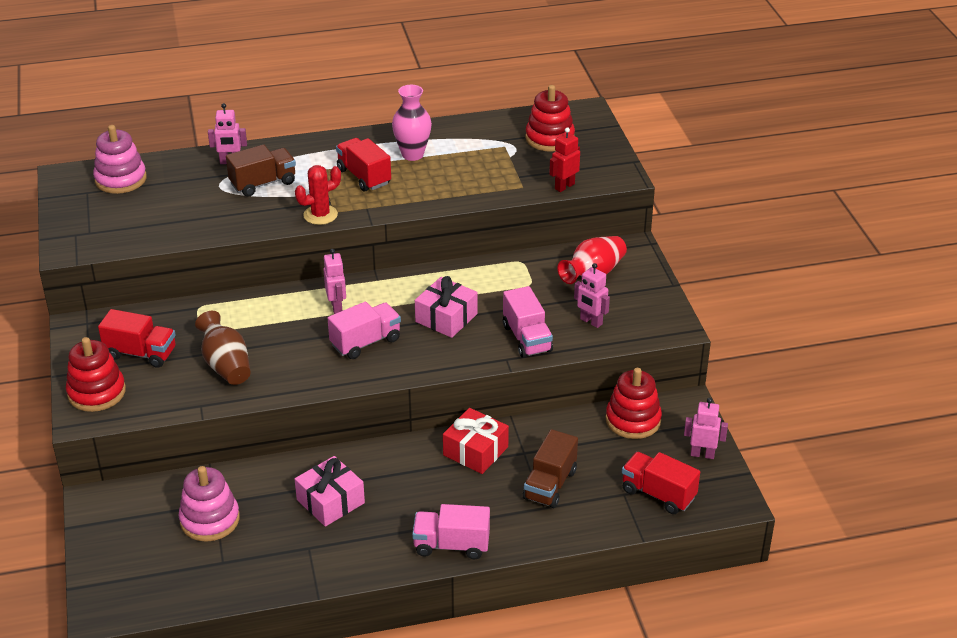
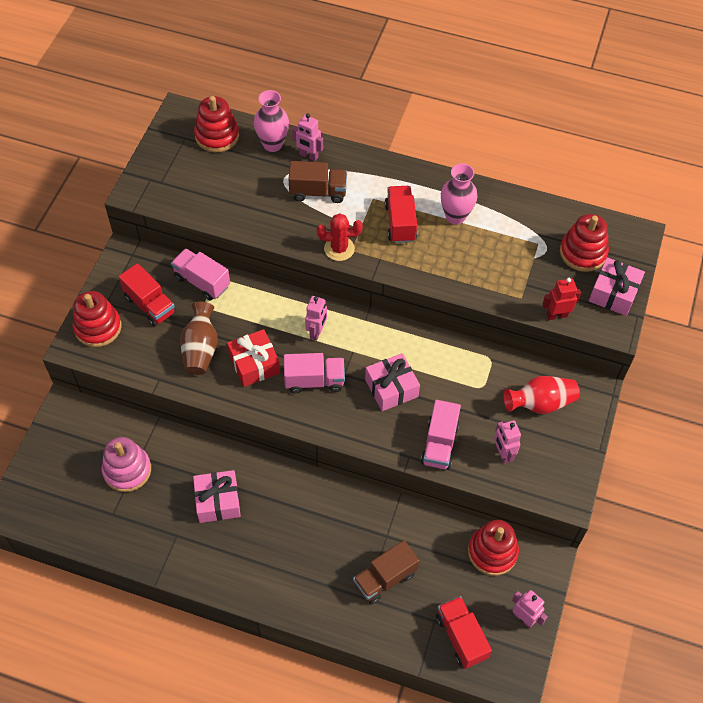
camera: 30 degrees right, 20 degrees up
(120, 179) = (217, 136): pink stacking toy -> red stacking toy
(186, 166) = (272, 144): none -> pink vase
(451, 545) = (275, 593): pink truck -> pink truck (202, 282)
(475, 451) = (351, 513): red gift -> red gift (254, 364)
(600, 155) = (613, 293): none -> pink gift

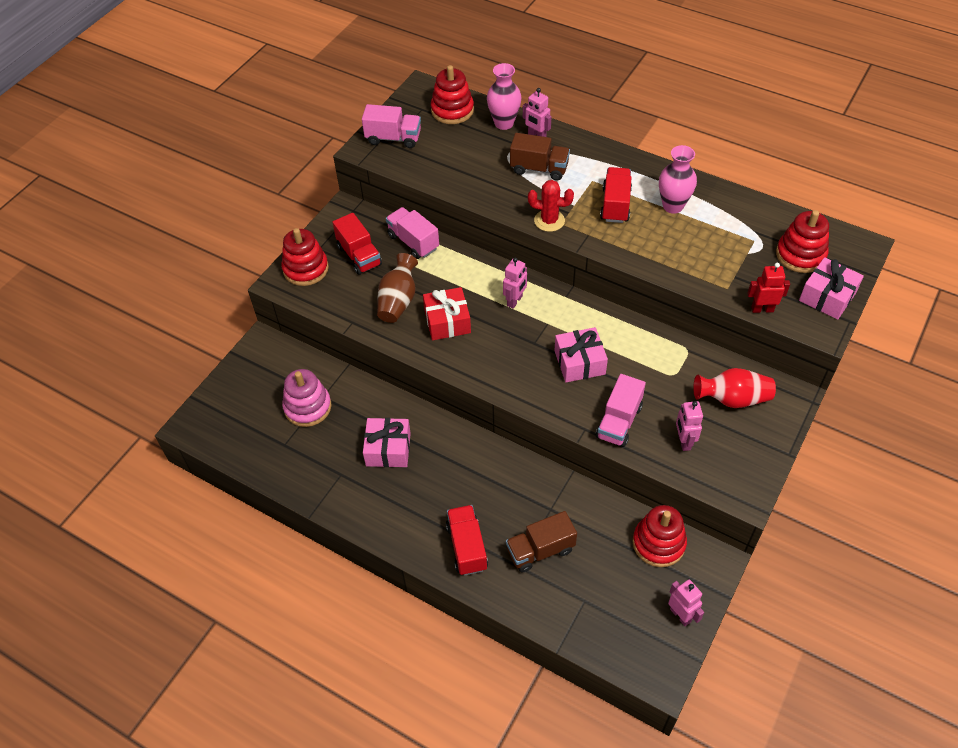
camera: 15 degrees right, 5 degrees down
(314, 380) = (503, 344): pink truck -> pink truck (393, 138)
(461, 637) = (609, 622): red truck -> red truck (467, 547)

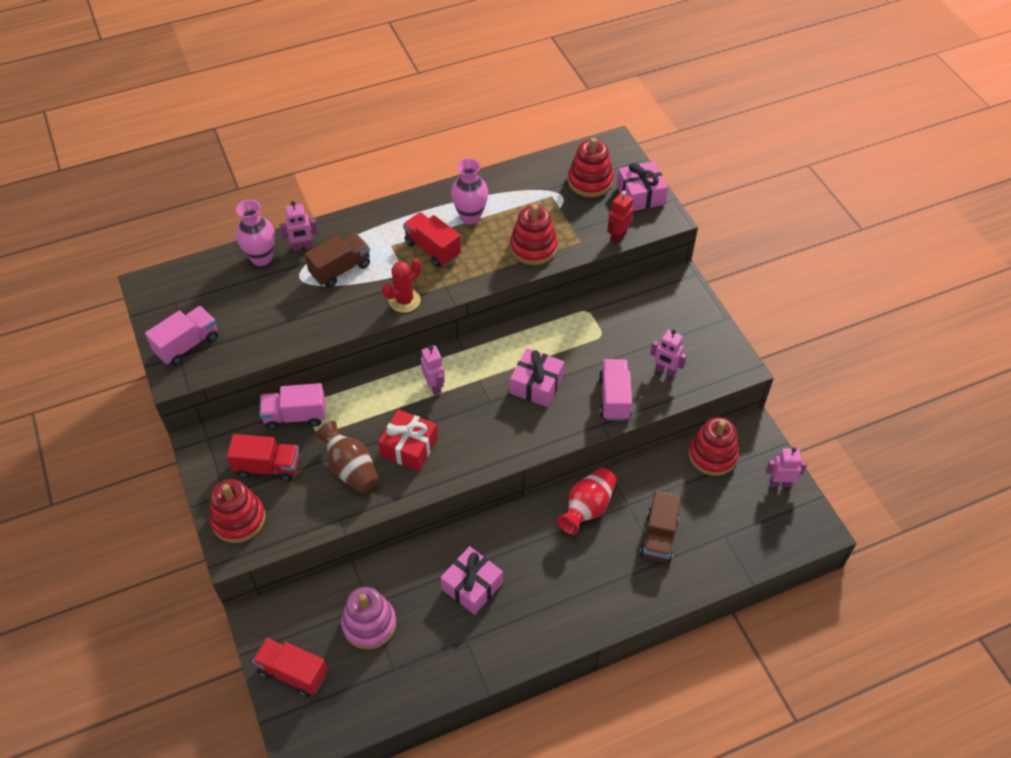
camera: 55 degrees left, 0 degrees up
(452, 110) = (203, 282): red stacking toy -> red stacking toy (533, 247)
(467, 547) = (616, 587): red truck -> red truck (293, 673)
(619, 422) = (614, 398): pink truck -> pink truck turned 150 degrees counterclockwise
(732, 399) = (653, 316): red vase -> red vase (587, 508)

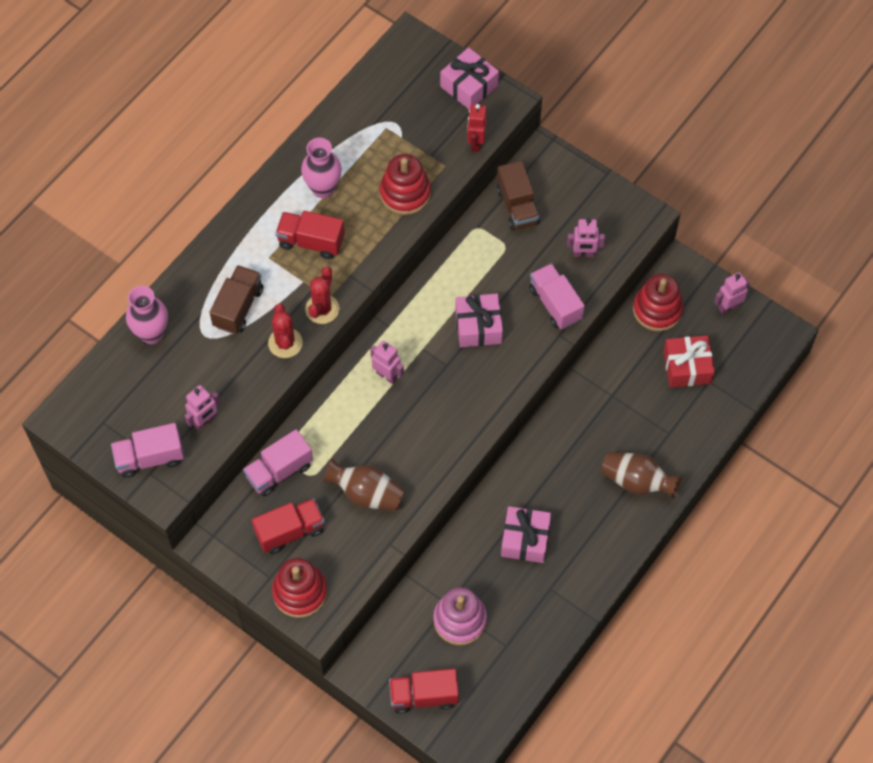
camera: 30 degrees left, 10 degrees up
(187, 345) = (150, 458): pink truck -> pink truck turned 120 degrees counterclockwise
(302, 247) = (183, 302): pink robot -> pink robot (205, 421)
(356, 311) = (285, 343): none -> red cactus
(409, 447) = (404, 445): red gift -> red gift (687, 367)
(587, 508) = (579, 417): red vase -> none
(590, 181) = (412, 93): red stacking toy -> none
(604, 589) = (637, 481): none -> brown vase
(659, 537) = (655, 410): brown truck -> brown truck (517, 206)

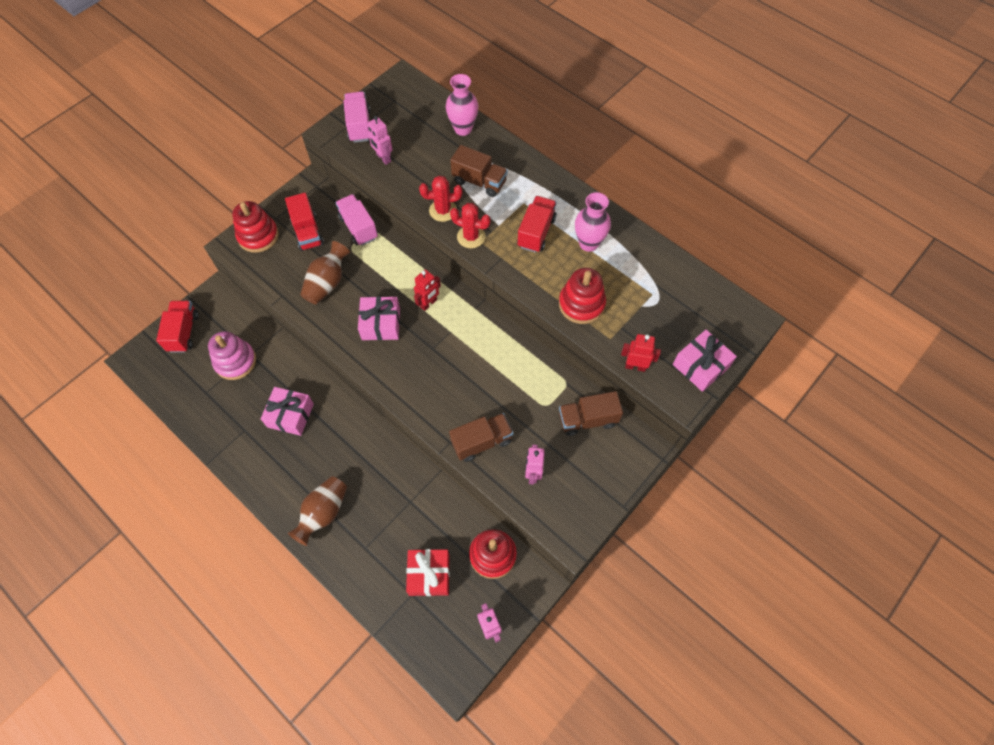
camera: 95 degrees right, 0 degrees up
(387, 375) = (429, 303): pink robot -> red robot
(478, 326) = (466, 376): pink gift -> pink gift (381, 324)
(555, 304) = (482, 442): pink truck -> brown truck

